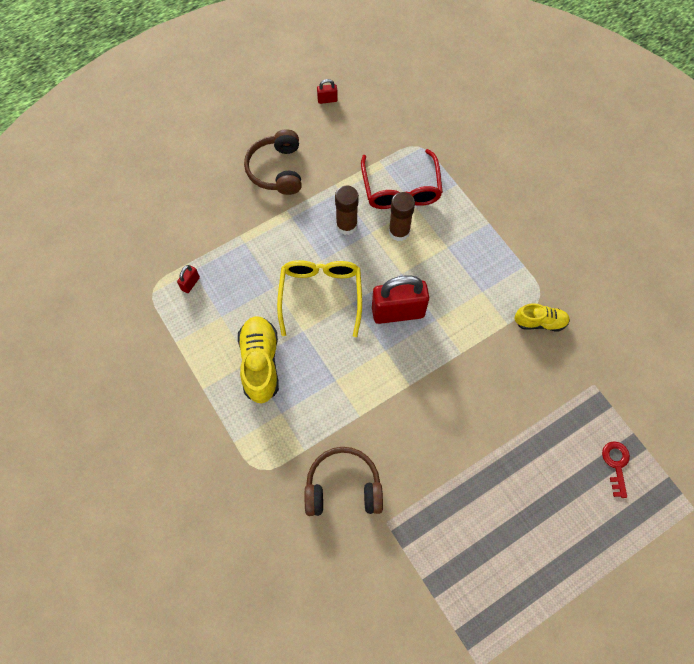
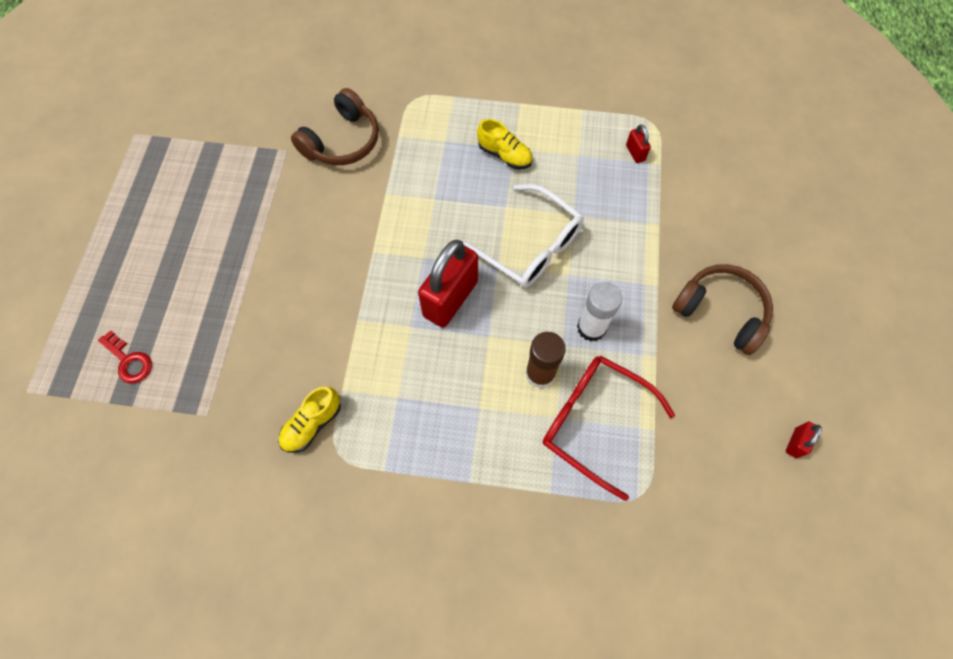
camera: 130 degrees right, 0 degrees up
(260, 363) = (504, 155): yellow shoe -> yellow shoe, size x0.62
(320, 295) = (529, 246): yellow glasses -> white glasses
(346, 225) = (591, 328): brown glue stick -> white glue stick

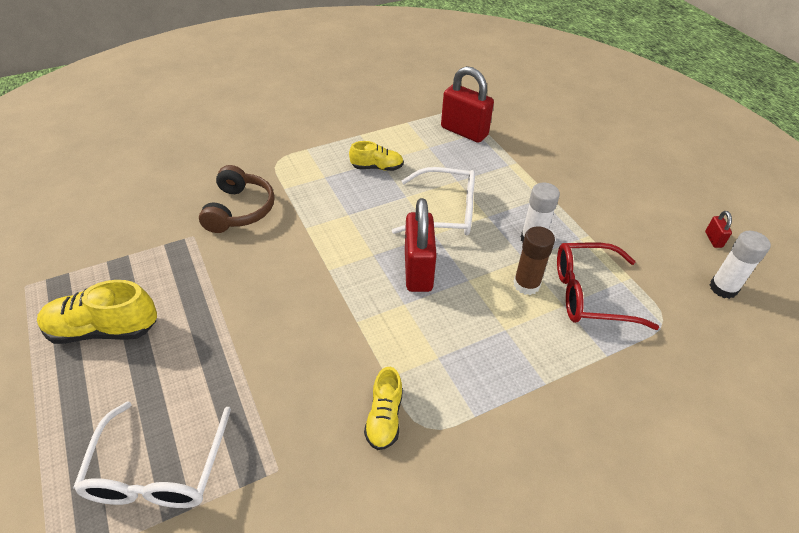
camera: 35 degrees left, 20 degrees down
(129, 361) = (158, 470): red key -> white glasses
(164, 211) = (103, 330): none -> yellow shoe
(635, 153) = (464, 132): red padlock -> red padlock, size x2.31
(721, 312) = (600, 192): brown headphones -> none
(745, 502) = (723, 288): none -> white glue stick

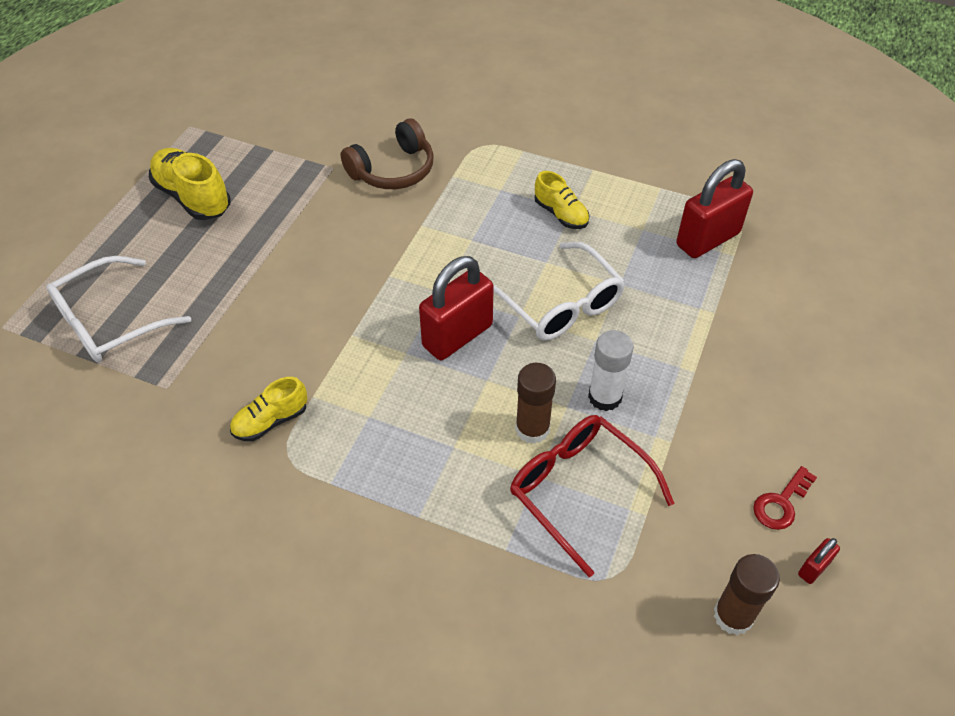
camera: 50 degrees right, 5 degrees up
(464, 132) = (707, 239): red padlock -> red padlock turned 60 degrees clockwise
(664, 223) = (781, 503): none -> red key
(723, 288) = (733, 616): white glue stick -> brown glue stick

